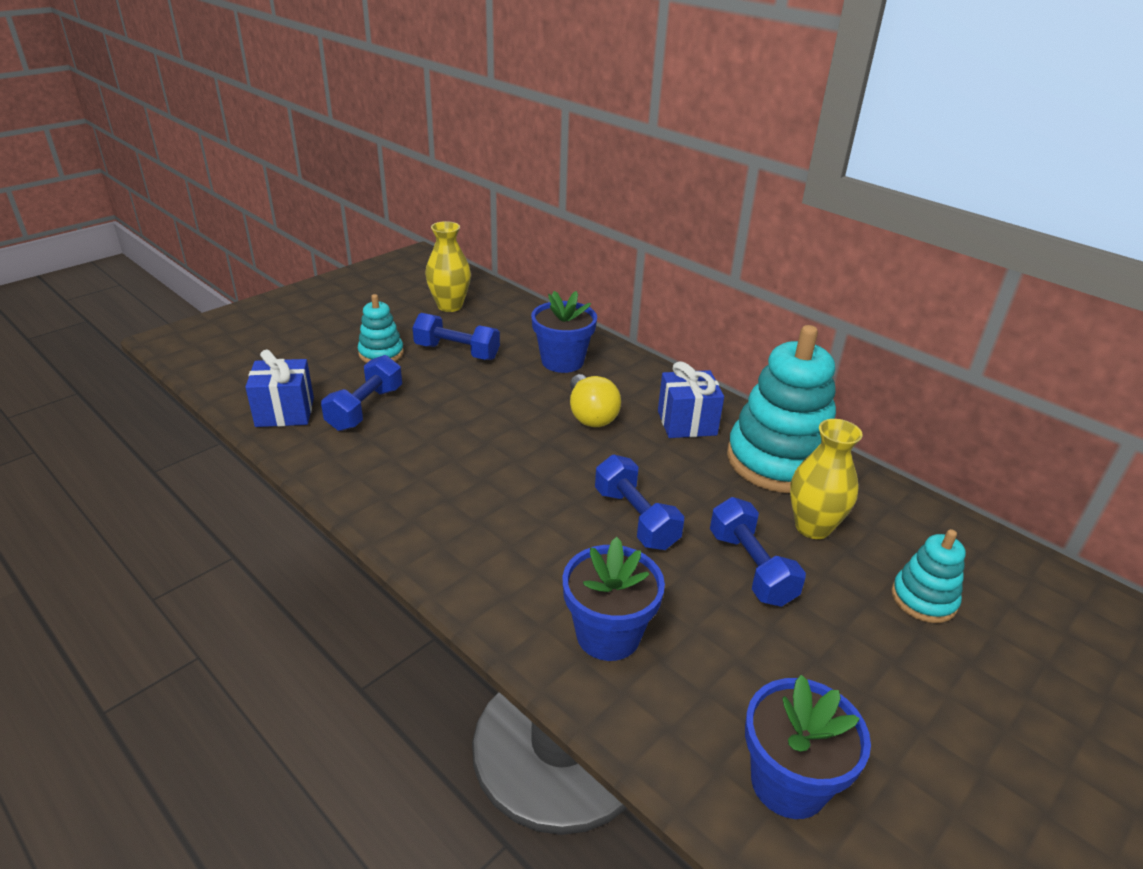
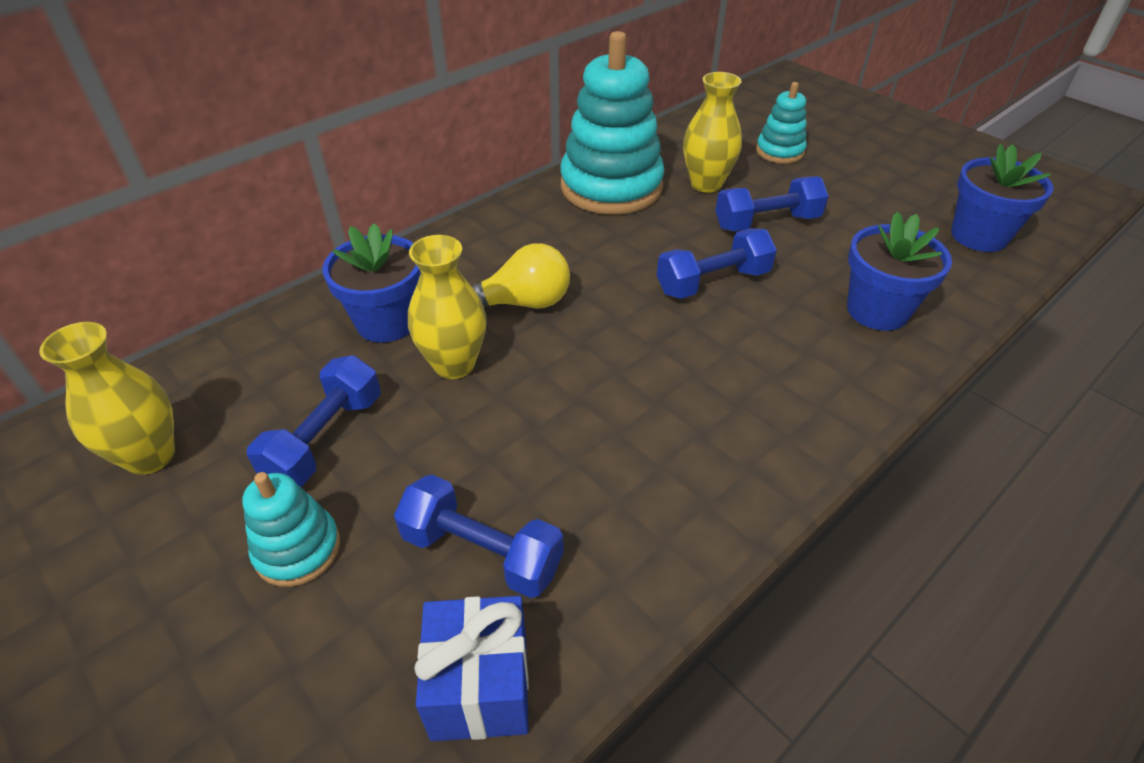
camera: 85 degrees left, 10 degrees up
(520, 390) = (454, 364): none -> yellow vase
(687, 423) = (544, 233): blue gift -> none

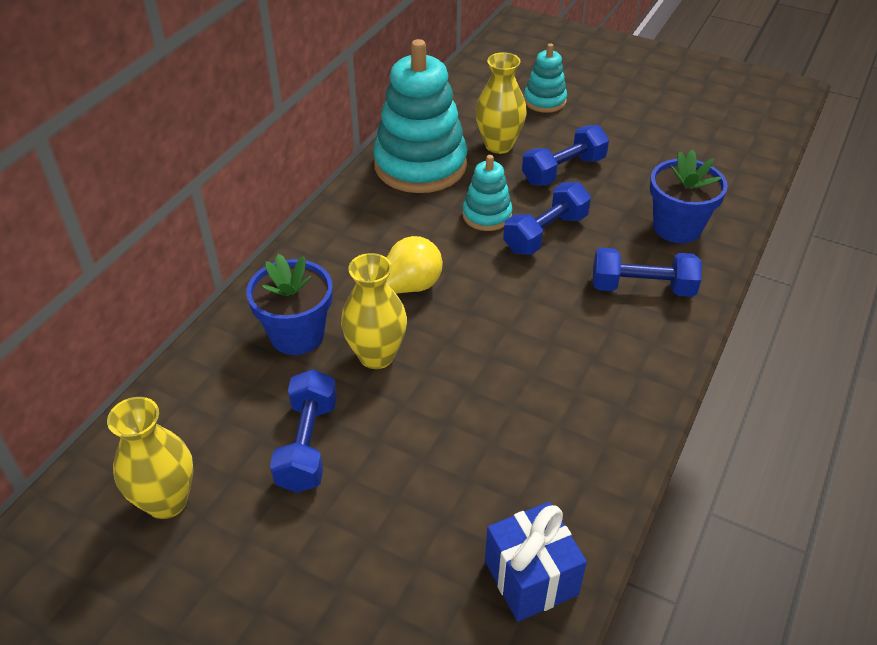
camera: 20 degrees left, 0 degrees up
(297, 549) = (341, 532): turquoise stacking toy -> turquoise stacking toy (487, 215)
(482, 552) = (481, 490): blue dumbbell -> blue dumbbell (642, 288)
(979, 236) = (725, 146): blue flower pot -> none

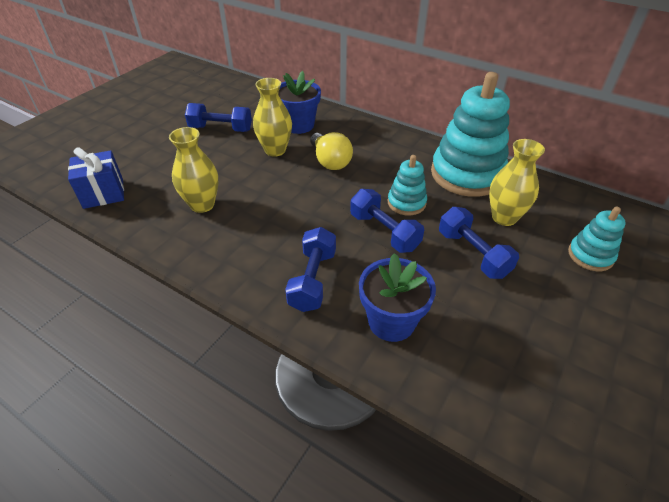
camera: 95 degrees right, 0 degrees up
(167, 501) = (206, 95): yellow vase -> yellow vase (202, 205)

